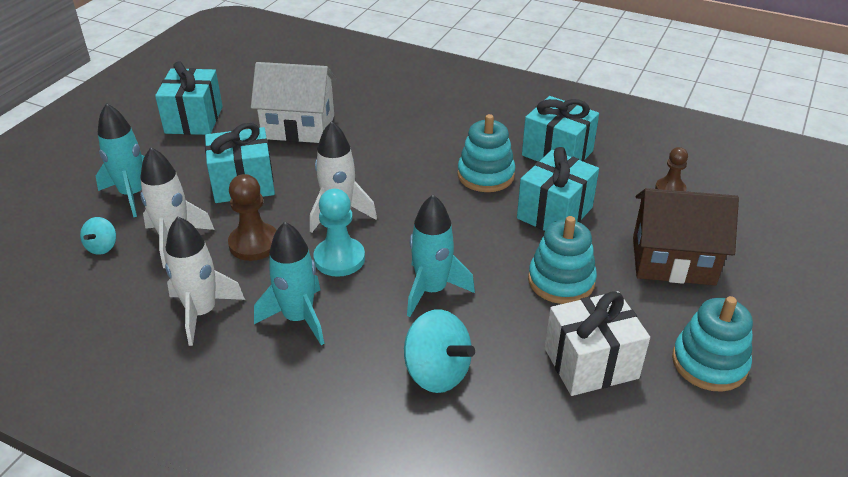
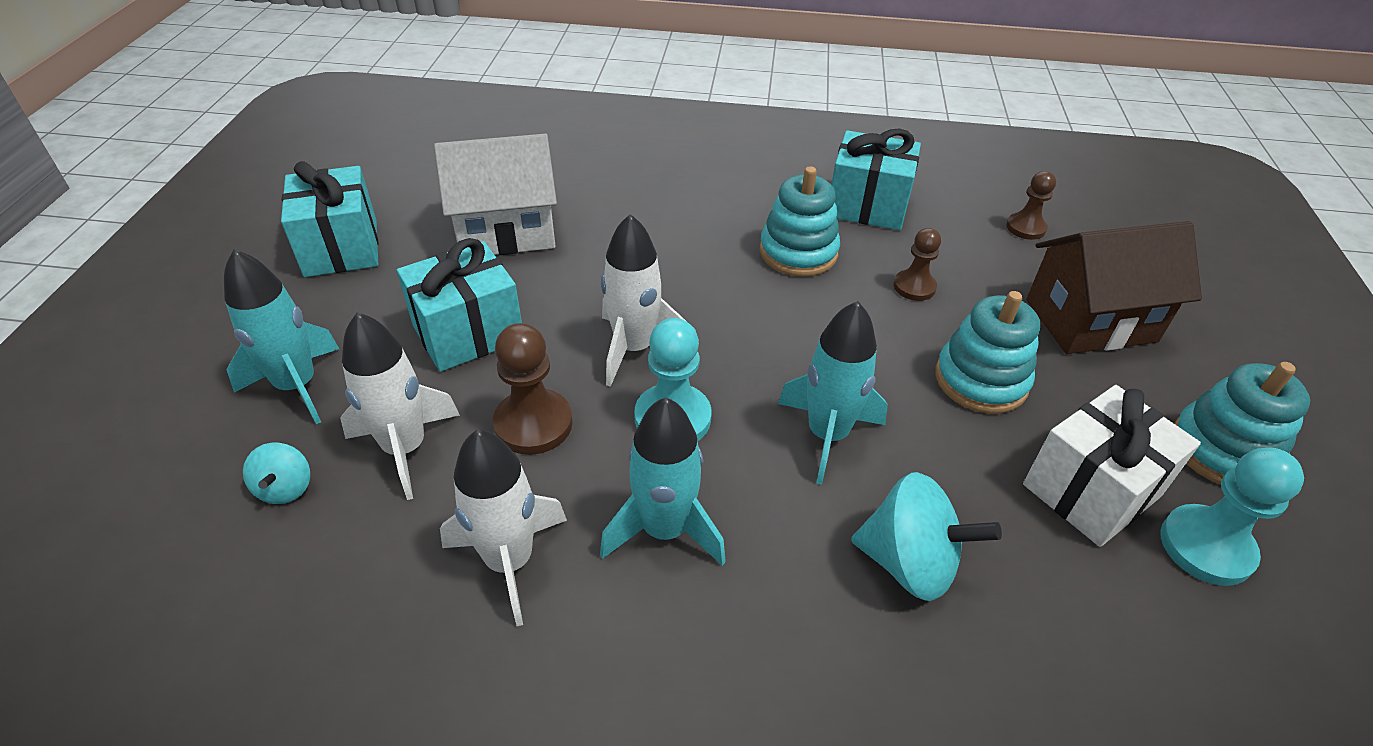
camera: 20 degrees left, 5 degrees up
(554, 213) = (914, 287): turquoise gift -> brown pawn
(648, 415) = (1206, 547): none -> turquoise pawn

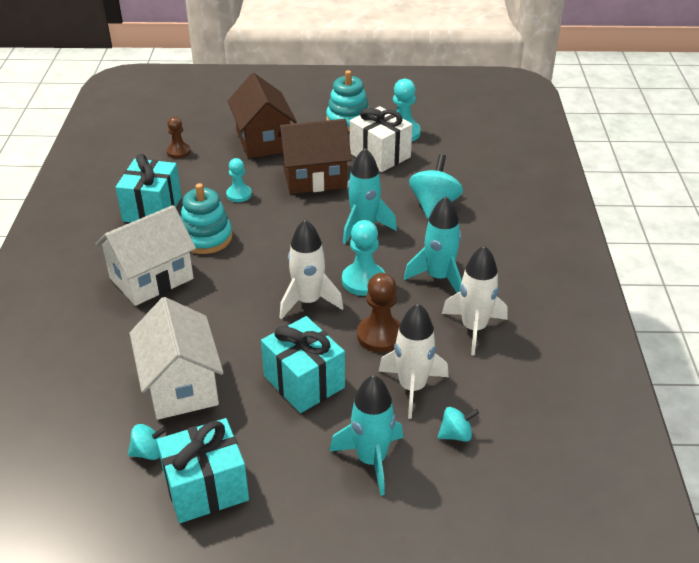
camera: 95 degrees left, 5 degrees down
(414, 210) = (148, 452): none -> turquoise spinning top
(712, 207) = (151, 278): none -> white house
(914, 287) = (239, 194): brown pawn -> turquoise pawn
(981, 380) = (314, 178): turquoise stacking toy -> brown house

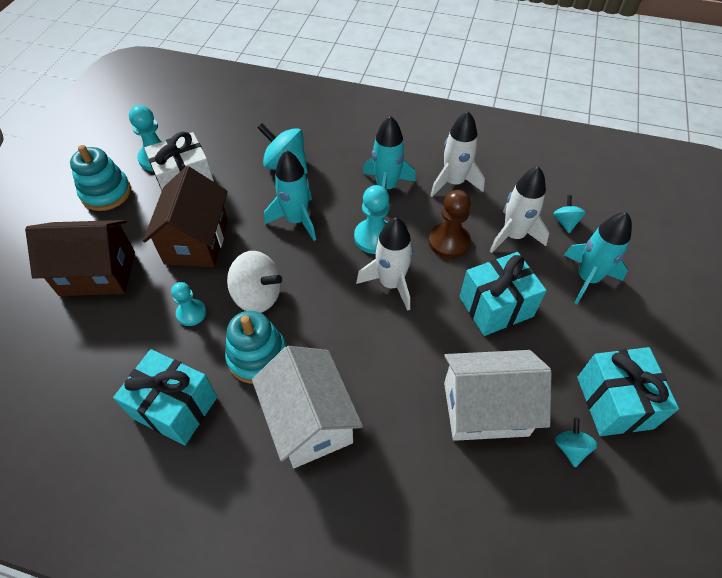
camera: 75 degrees left, 15 degrees up
(178, 152) = (65, 364): brown pawn -> none
(267, 224) = (258, 296): none -> white spinning top

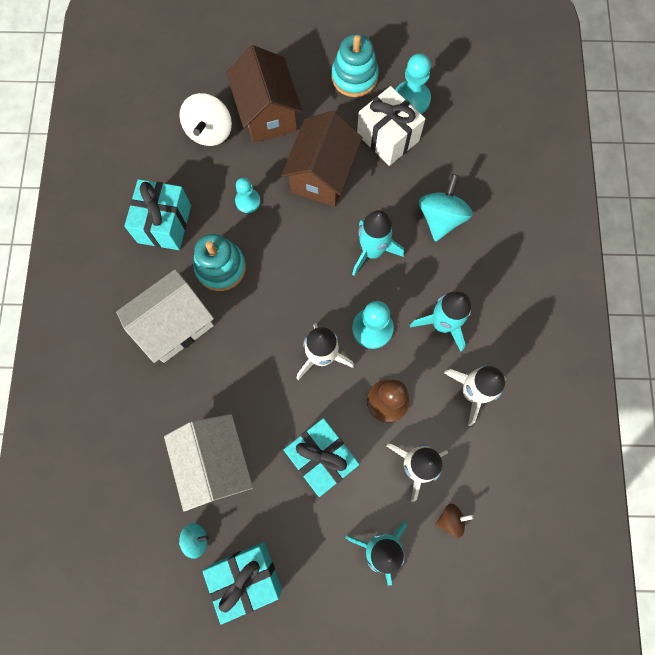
camera: 75 degrees right, 20 degrees up
(196, 241) = (322, 175): brown house -> brown house turned 60 degrees counterclockwise
(258, 296) = (278, 247): white spinning top -> white spinning top (210, 131)
(565, 222) = (451, 519): turquoise spinning top -> brown spinning top

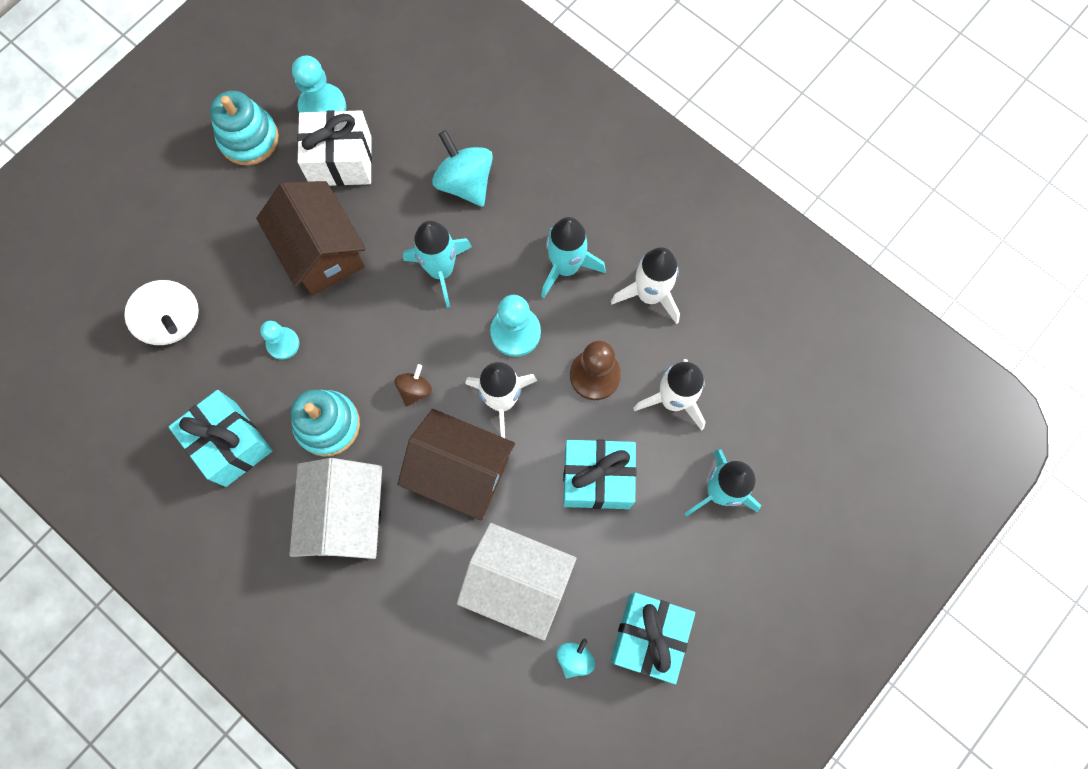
camera: 50 degrees left, 0 degrees up
(267, 113) = (207, 250): brown house -> brown house (461, 472)
(451, 519) = (745, 409): brown spinning top -> brown spinning top (415, 389)

